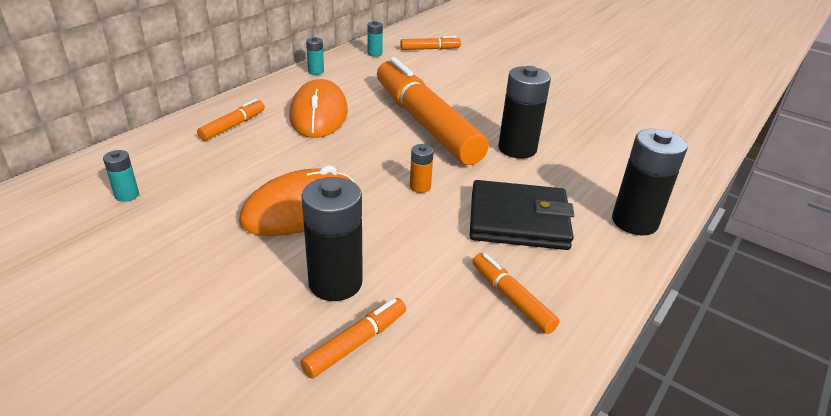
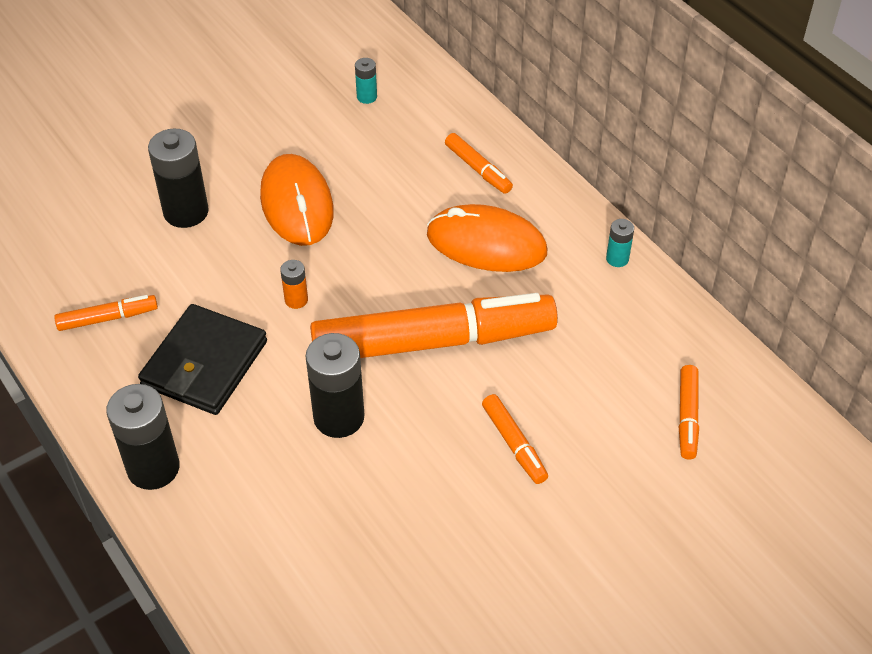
camera: 110 degrees right, 15 degrees up
(356, 343) = (117, 213): orange marker -> orange marker (514, 444)
(374, 53) = (675, 338): turquoise battery -> none

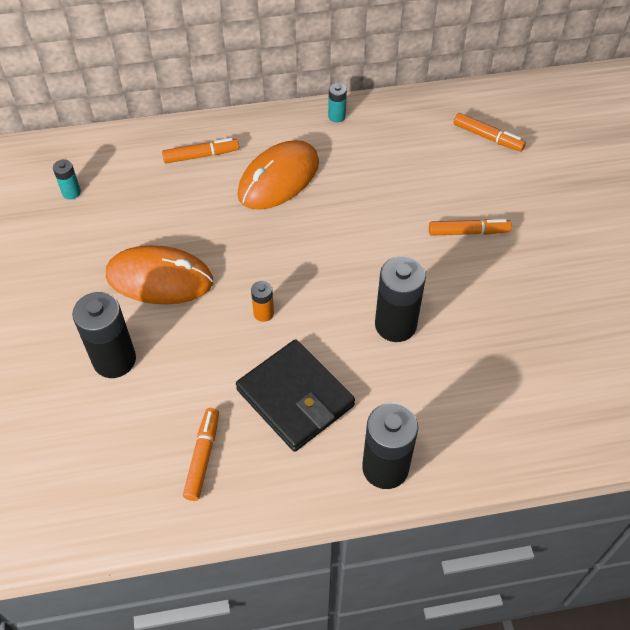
camera: 65 degrees left, 5 degrees up
(434, 342) = (354, 243): orange marker -> none

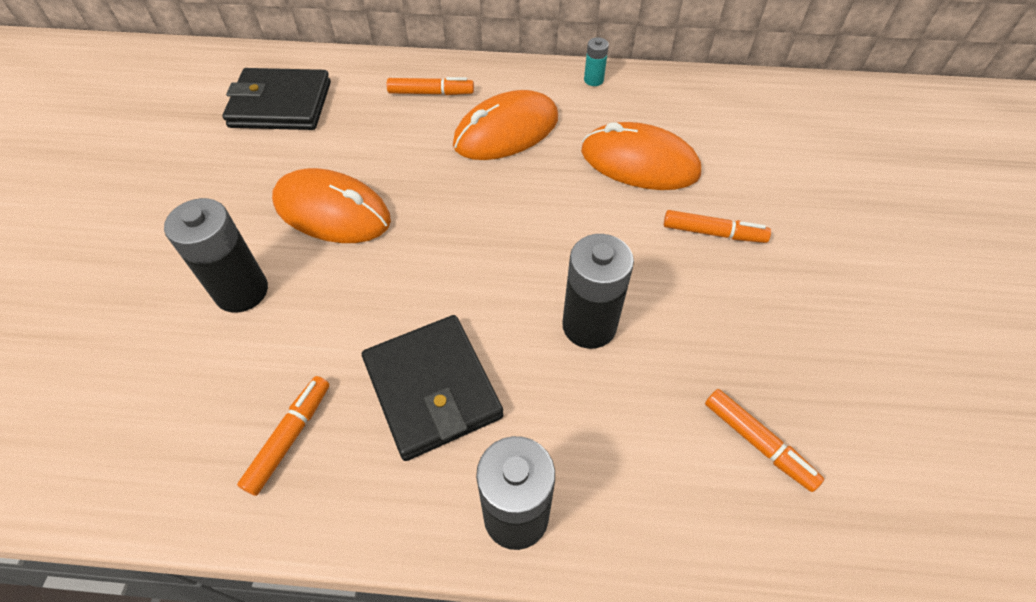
camera: 15 degrees right, 0 degrees up
(71, 192) = (280, 104): turquoise battery -> black wallet
(263, 313) = (433, 275): orange battery -> none
(396, 184) = (639, 162): none -> orange mouse
(488, 137) = (764, 132): orange marker -> orange marker (758, 443)

